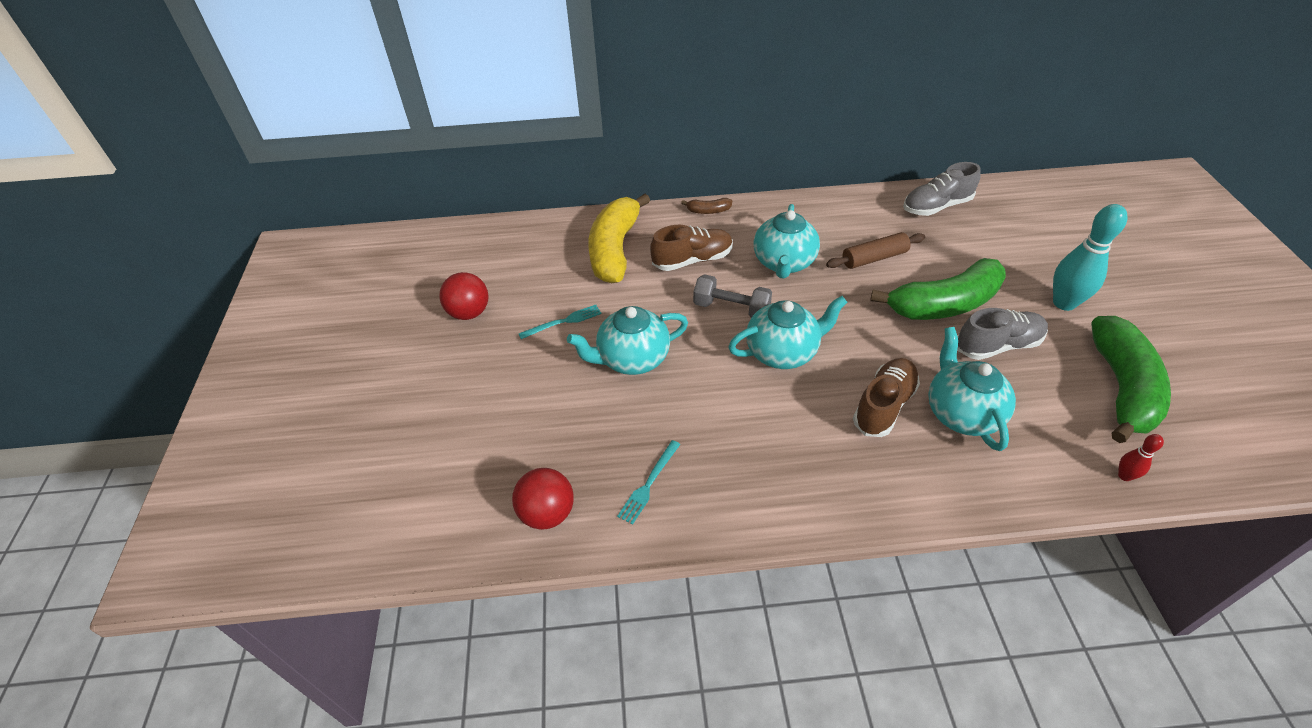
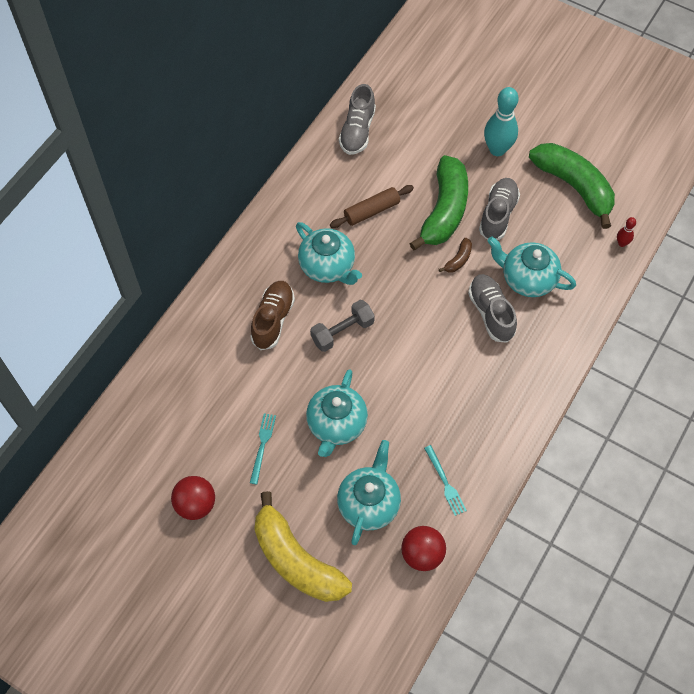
camera: 55 degrees left, 15 degrees up
(615, 249) = (214, 362): yellow banana -> yellow banana (296, 560)
(708, 211) = (228, 270): brown banana -> brown banana (458, 260)
(783, 352) = (406, 332): turquoise teapot -> turquoise teapot (369, 503)
(874, 258) = (372, 211): brown rolling pin -> brown rolling pin turned 45 degrees clockwise
(883, 406) = (491, 313): brown shoe -> grey shoe

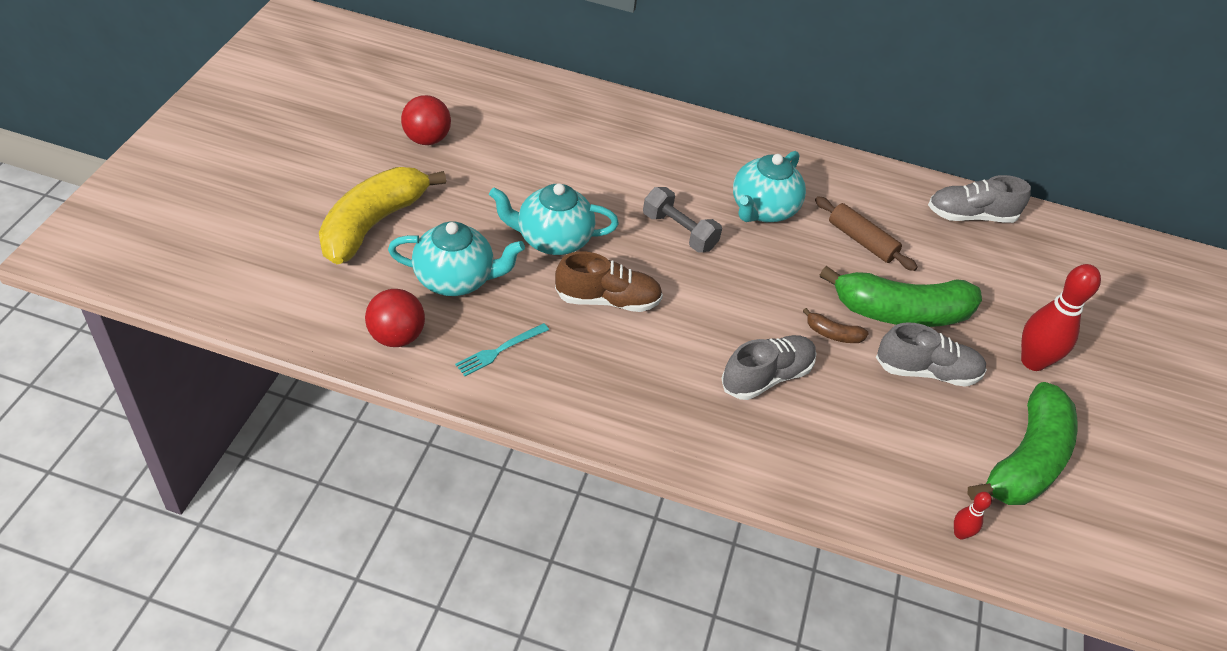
camera: 70 degrees right, 15 degrees down
(262, 445) = (509, 181): turquoise fork -> none
(273, 320) = (671, 172): brown shoe -> brown shoe (607, 300)
(497, 149) = (1032, 361): turquoise bowling pin -> red bowling pin
(527, 279) = (839, 414): turquoise teapot -> none

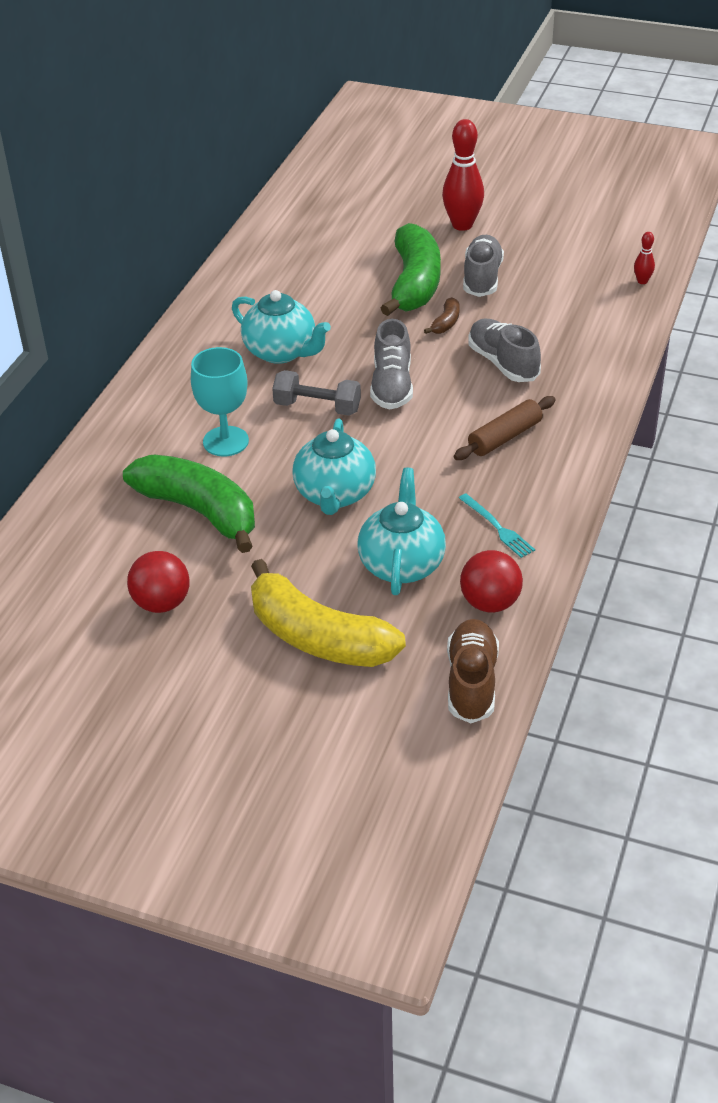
camera: 80 degrees left, 5 degrees down
(607, 300) = (419, 456): brown shoe -> brown shoe (471, 682)
(626, 173) = (225, 441): none -> turquoise goblet
(679, 232) = (317, 407): grey dumbbell -> grey dumbbell turned 60 degrees clockwise
(861, 241) = (323, 296): brown rolling pin -> brown rolling pin (505, 437)
(970, 216) = (285, 232): grey shoe -> grey shoe (392, 386)
(1026, 461) = (566, 243): green banana -> green banana (199, 511)

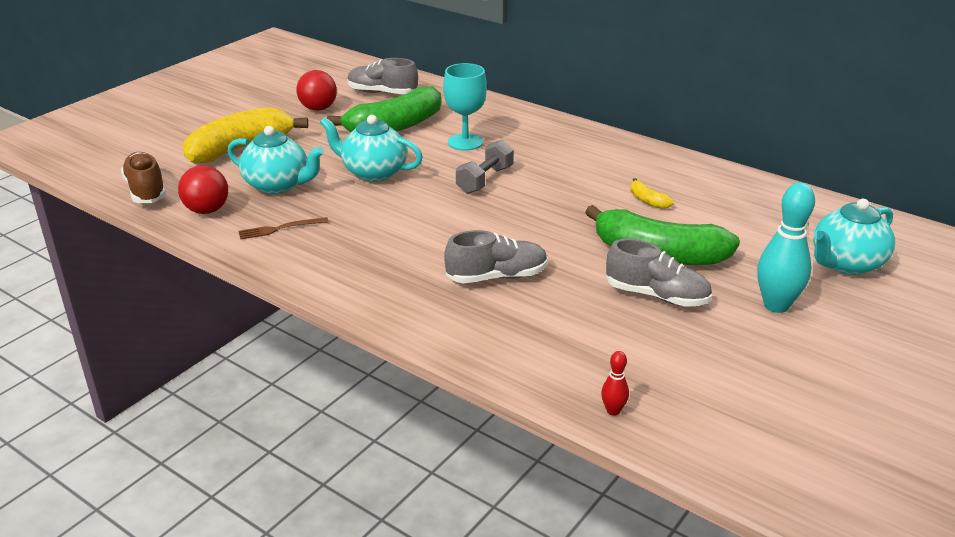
camera: 105 degrees right, 10 degrees down
(282, 352) = (570, 175): turquoise teapot -> turquoise teapot (846, 264)
(316, 299) = (647, 200): none -> yellow banana
(392, 386) = (494, 215): grey shoe -> grey shoe (382, 93)
(446, 323) = (580, 259): brown banana -> none
(462, 225) = (776, 305): red bowling pin -> turquoise bowling pin
(471, 682) = (146, 190): brown shoe -> brown shoe turned 135 degrees counterclockwise
(497, 527) = (280, 229): turquoise fork -> brown fork
(505, 437) = (386, 255): brown rolling pin -> none

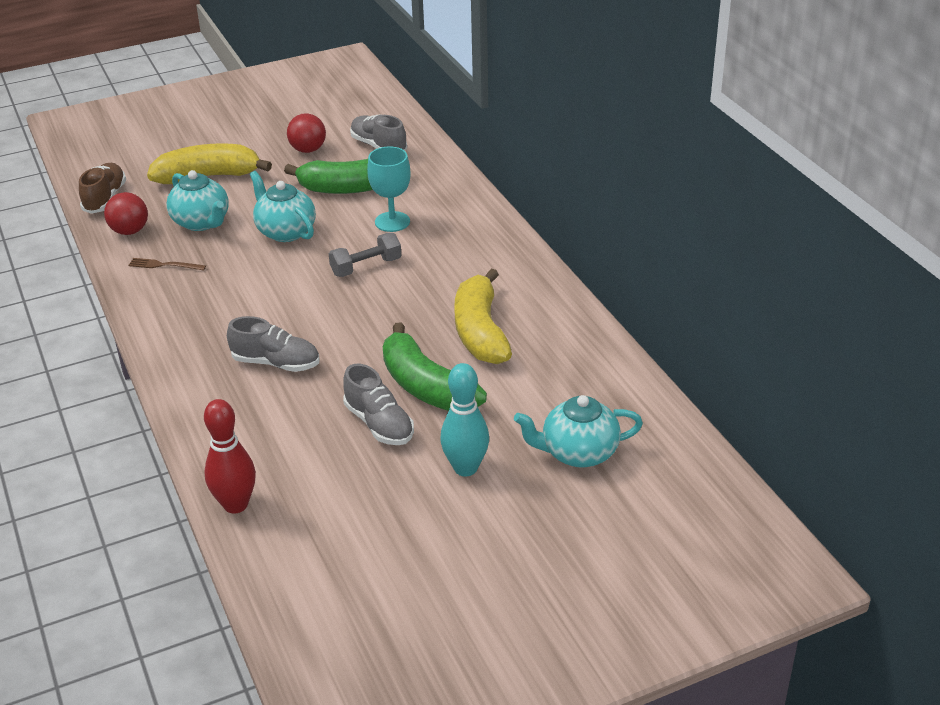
camera: 30 degrees right, 5 degrees up
(613, 411) = (235, 504): red bowling pin -> red bowling pin, size x2.13
(647, 200) = (480, 331): yellow banana -> yellow banana, size x2.44

